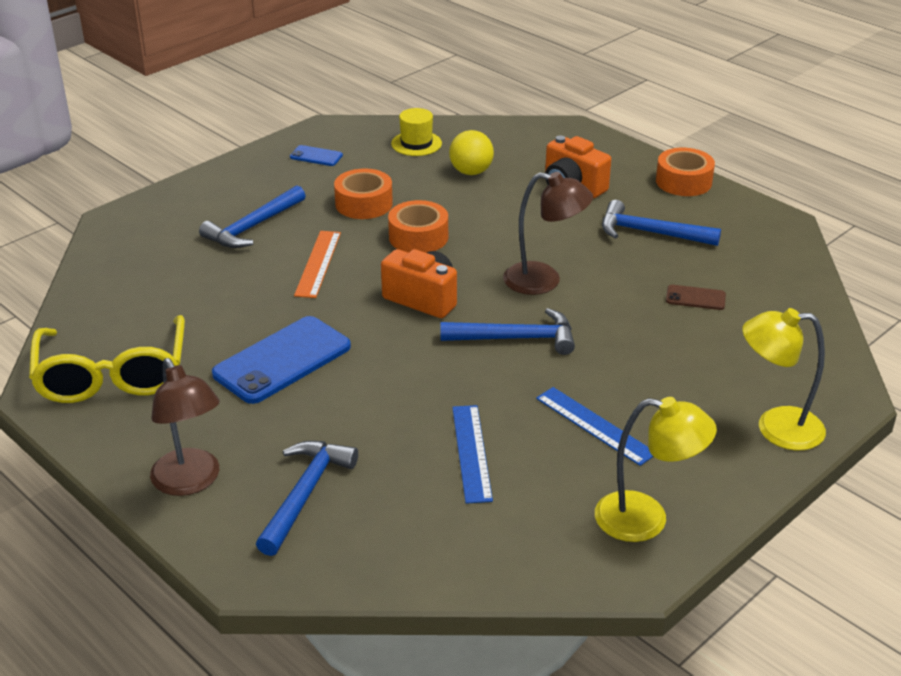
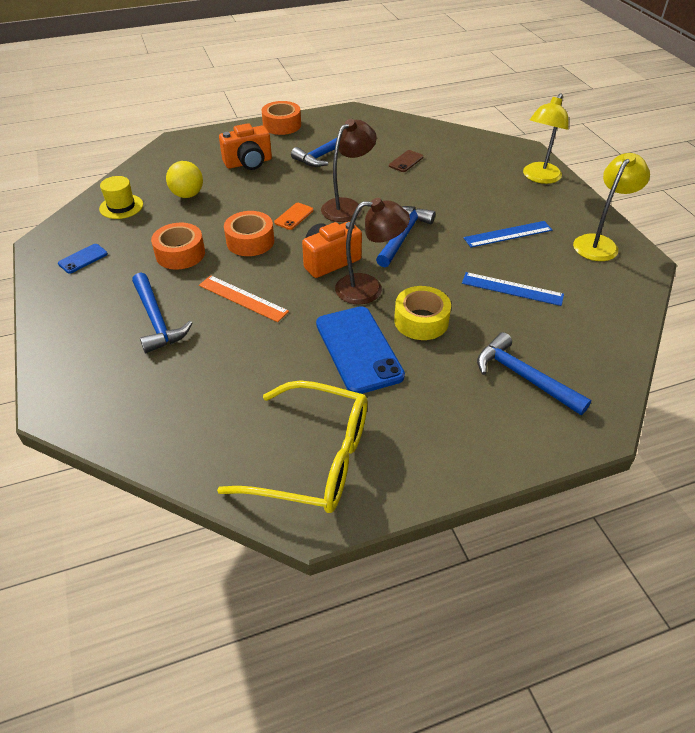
camera: 65 degrees left, 10 degrees up
(191, 482) = (484, 438): brown lamp -> brown lamp (369, 288)
(358, 392) = (421, 321): none -> yellow tape
(489, 250) = (294, 216): none -> orange phone

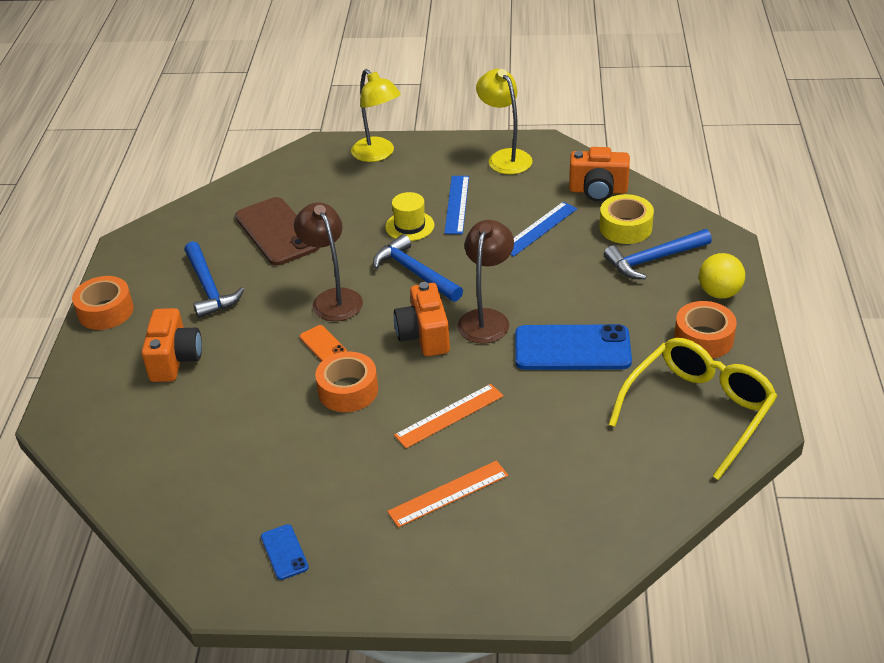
camera: 65 degrees left, 5 degrees down
(121, 206) = (186, 500): yellow hat -> yellow hat (409, 226)
(157, 320) = (448, 494): blue hammer -> orange ruler
(180, 254) = (333, 455): orange tape -> orange tape (703, 338)
(187, 195) = (207, 430): yellow ball -> yellow ball (719, 293)
(406, 161) = (277, 232): brown phone -> brown phone, size x2.14
(421, 321) = (553, 297): yellow tape -> yellow tape (625, 227)
(602, 313) = (598, 190): none -> orange camera

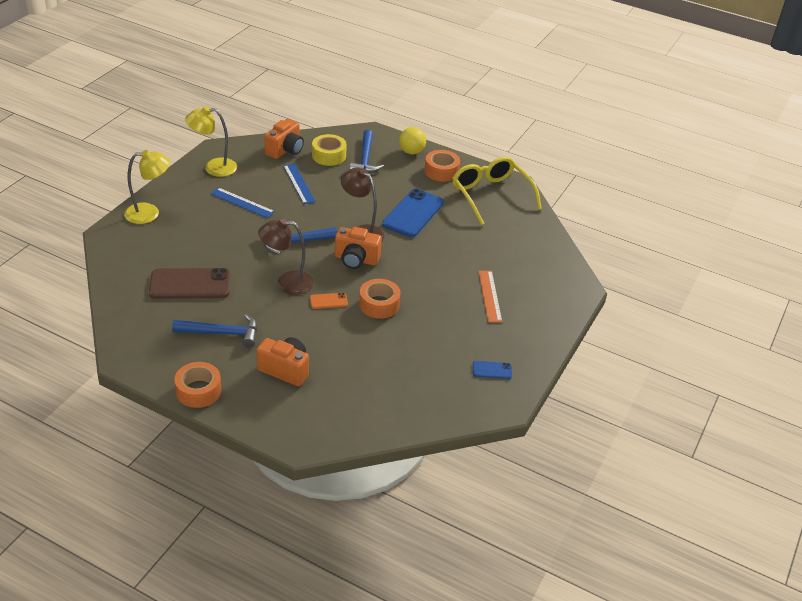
camera: 70 degrees left, 0 degrees up
(409, 226) = (244, 228): yellow hat -> none
(449, 415) = (431, 274): orange ruler -> none

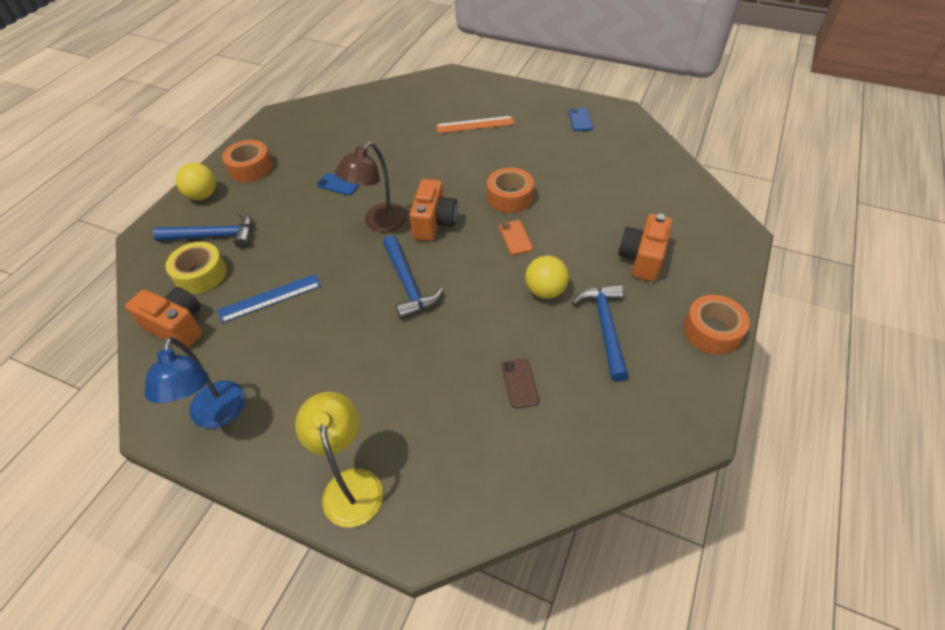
camera: 90 degrees left, 10 degrees up
(190, 284) = (519, 383): brown phone -> brown phone, size x0.47
(213, 167) = (216, 415): yellow lamp -> blue lamp
(242, 202) = (318, 357): blue ruler -> none
(267, 308) = (545, 291): none -> yellow ball
(287, 282) = (491, 279): brown lamp -> none
(413, 213) = (338, 184): blue phone -> blue phone, size x0.47
(491, 195) = (301, 130): yellow glasses -> none

